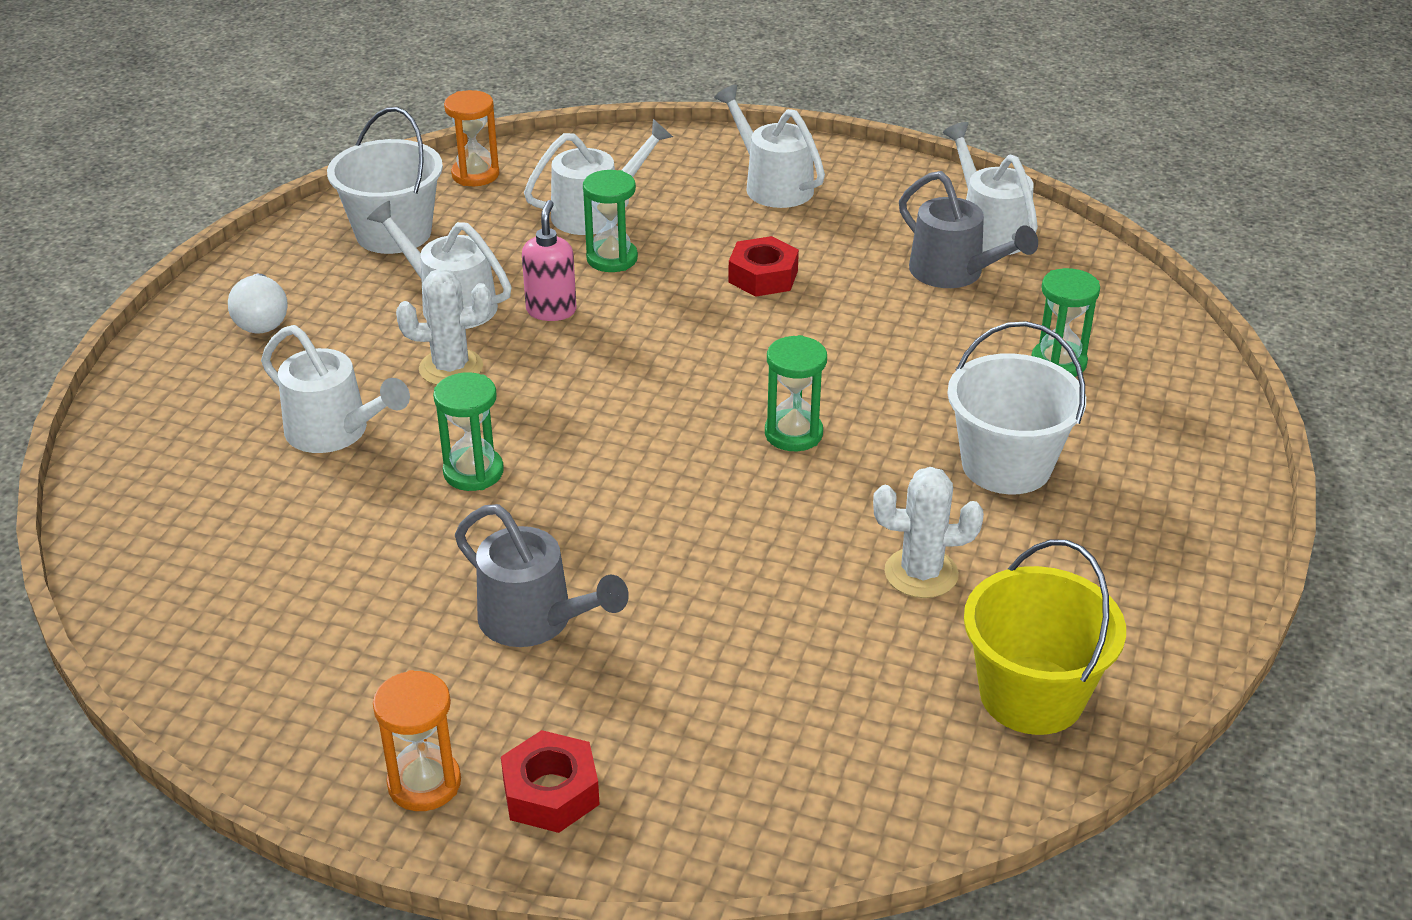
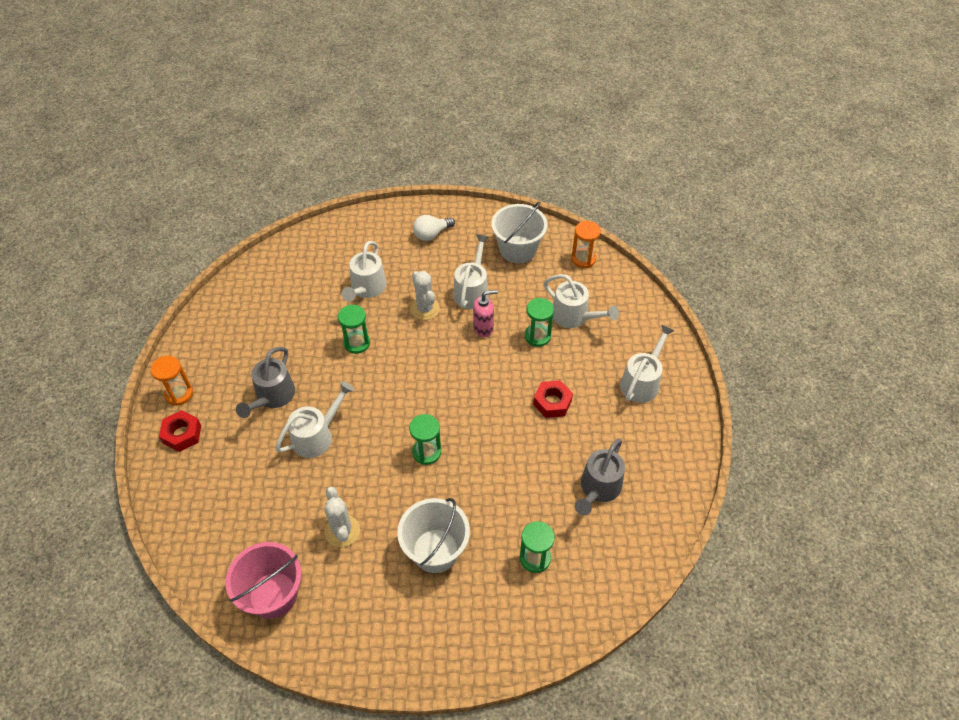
camera: 70 degrees right, 15 degrees up
(988, 230) = (652, 495): white watering can -> white watering can (317, 435)
(1031, 695) = (273, 595): yellow bucket -> pink bucket

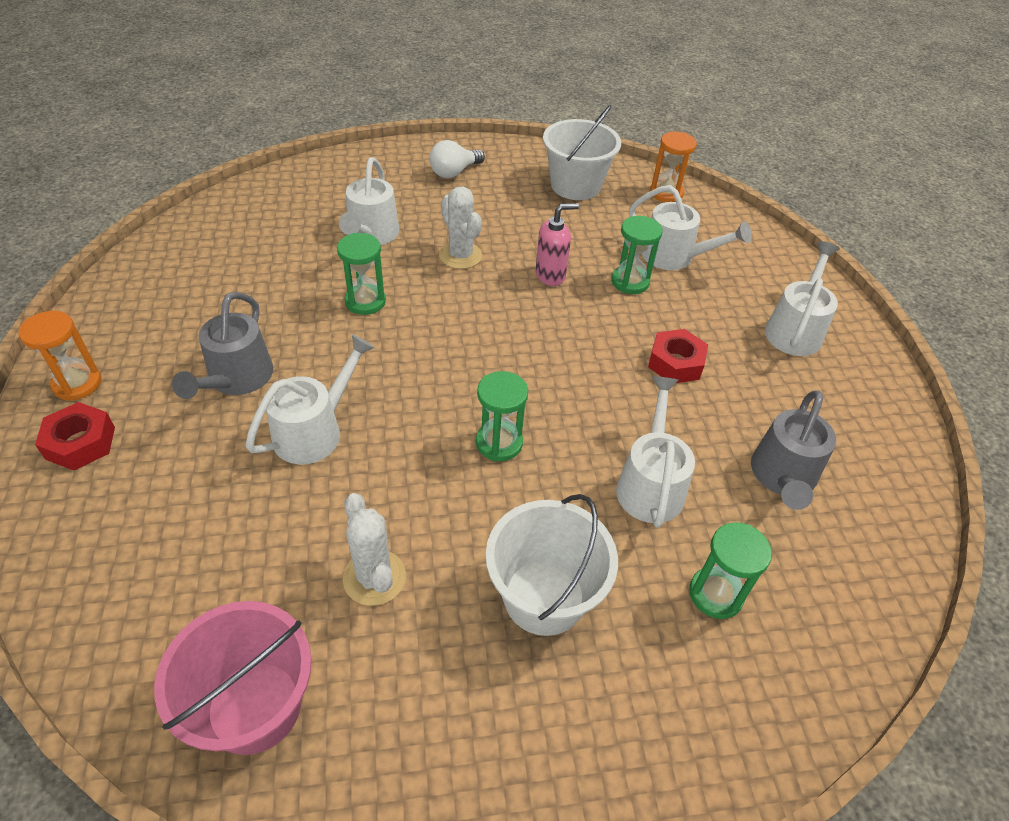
camera: 10 degrees left, 5 degrees down
(472, 290) = (524, 232): white watering can -> white watering can (650, 483)

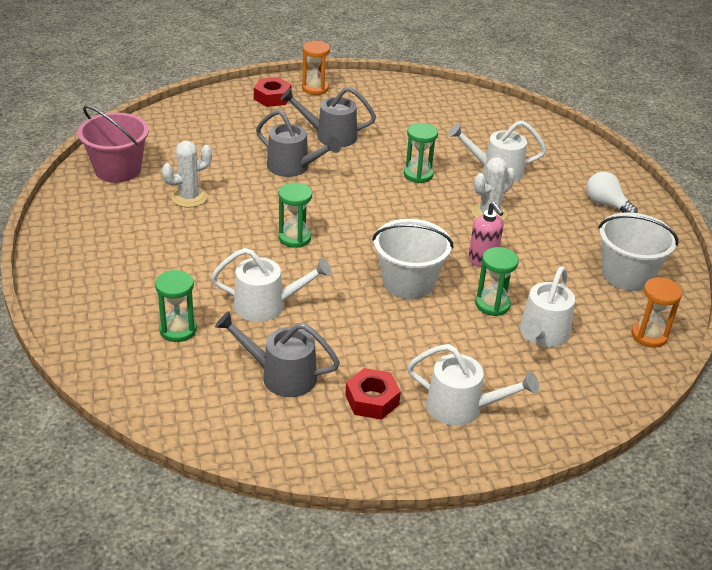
camera: 85 degrees right, 10 degrees down
(315, 430) = (294, 167): white watering can -> grey watering can
(544, 596) = (177, 258): white bucket -> white bucket (408, 282)
(675, 363) = (395, 326): red nut -> red nut (372, 400)

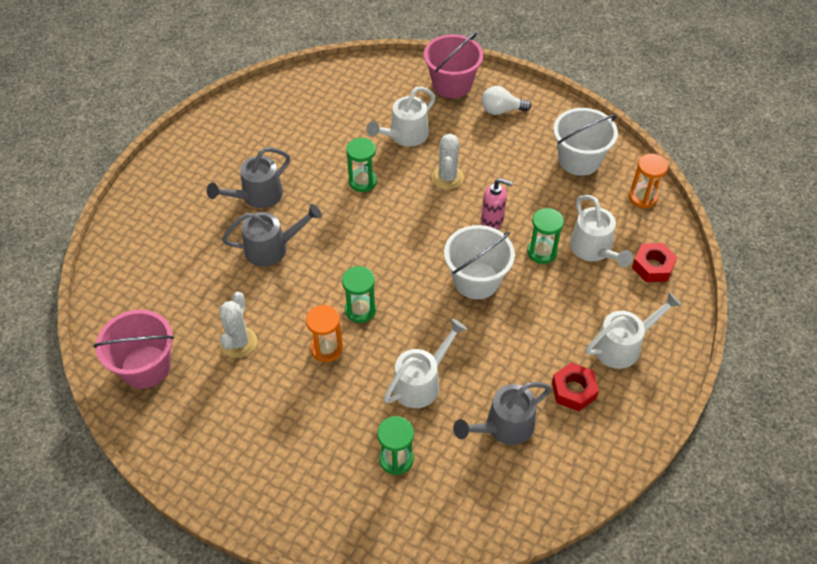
camera: 45 degrees left, 15 degrees up
(272, 97) = (162, 193): red nut -> red nut (652, 266)
(315, 88) = (182, 158): orange hourglass -> orange hourglass (326, 348)
(587, 166) = (451, 84): none -> pink bucket

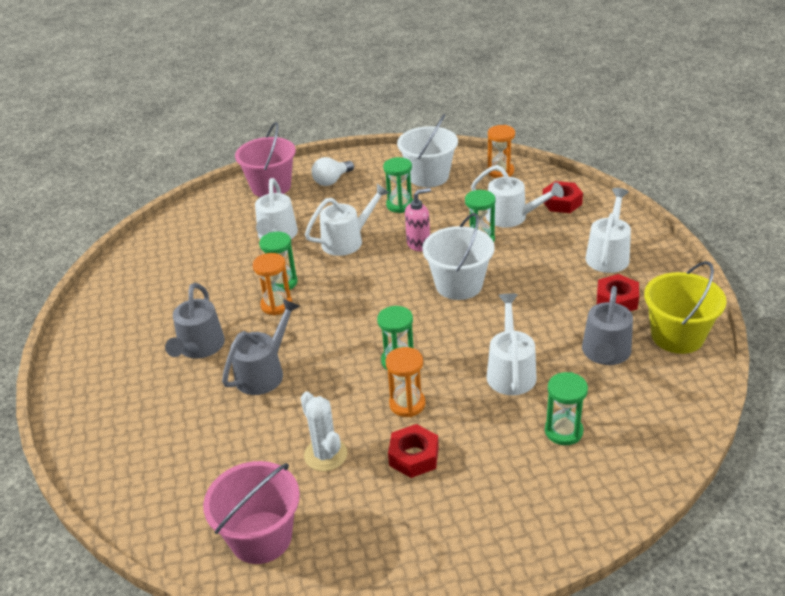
camera: 40 degrees left, 15 degrees down
(285, 390) = (414, 456): none -> red nut
(338, 198) = (276, 305): none -> orange hourglass
(447, 177) = (348, 240): white cactus -> white watering can
(523, 172) = (400, 205): none -> green hourglass
(576, 459) = (677, 336): none -> yellow bucket

